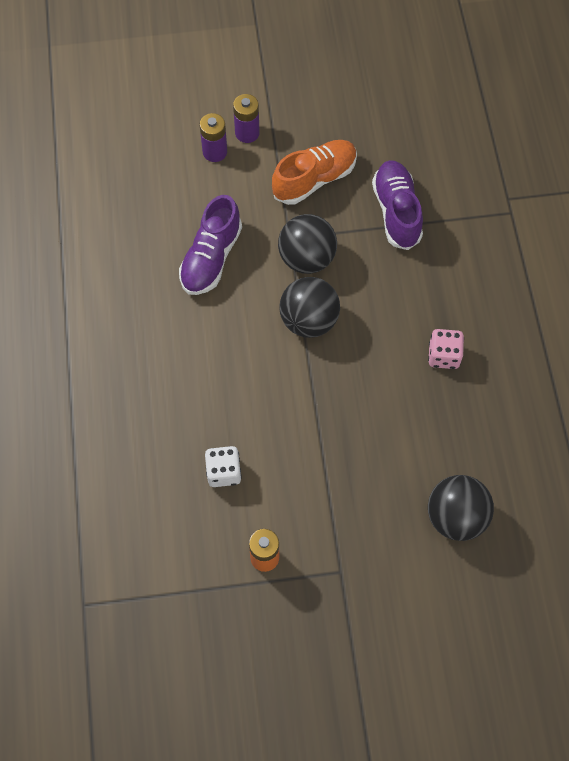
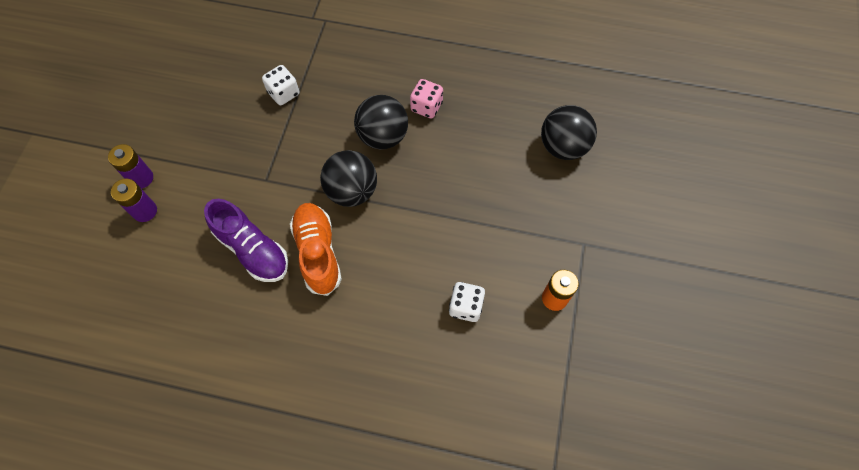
camera: 70 degrees left, 0 degrees up
(307, 258) = (292, 173): black ball -> black ball (383, 136)
(314, 179) = (220, 141): orange shoe -> orange shoe (318, 253)
(396, 212) = (284, 93): purple shoe -> white dice

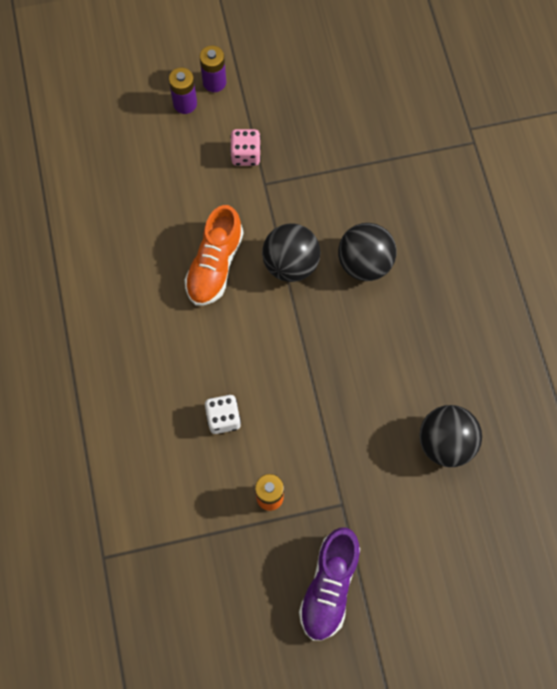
camera: 65 degrees right, 5 degrees up
(252, 250) = (191, 210): purple shoe -> purple shoe (329, 586)
(284, 93) = (365, 150): white dice -> none
(318, 253) = (215, 265): orange shoe -> orange shoe turned 150 degrees clockwise
(426, 107) = (421, 288): pink dice -> pink dice (246, 155)

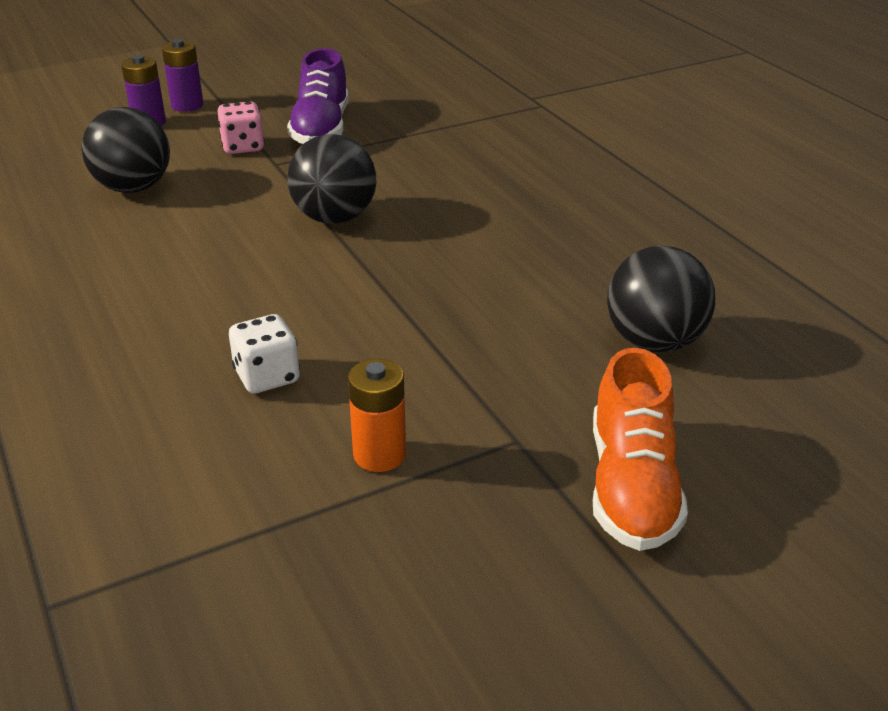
camera: 15 degrees left, 35 degrees down
(215, 265) = (218, 234): orange shoe -> orange shoe (631, 486)
(329, 586) = (541, 555): purple shoe -> purple shoe (321, 129)
(364, 263) = (443, 203): black ball -> black ball (133, 188)

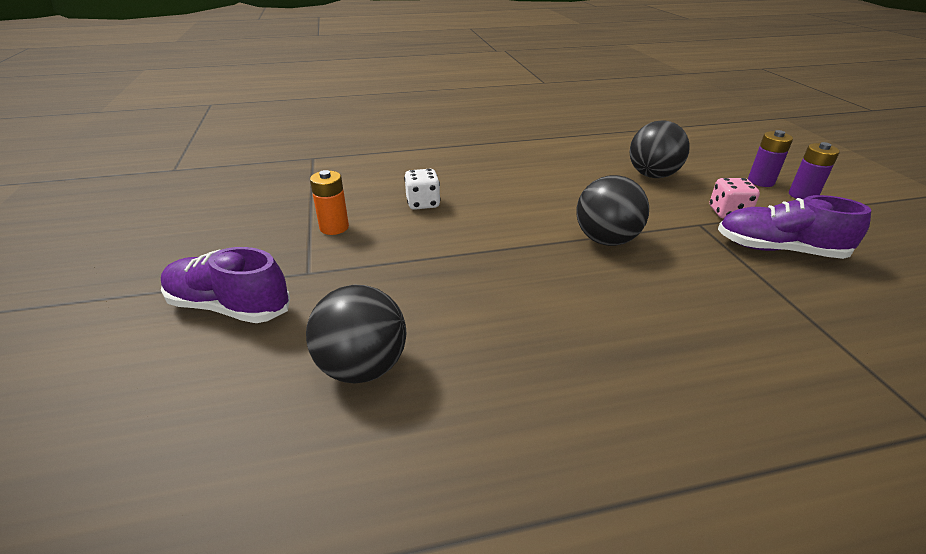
camera: 105 degrees right, 0 degrees up
(631, 486) = (229, 307): orange shoe -> purple shoe

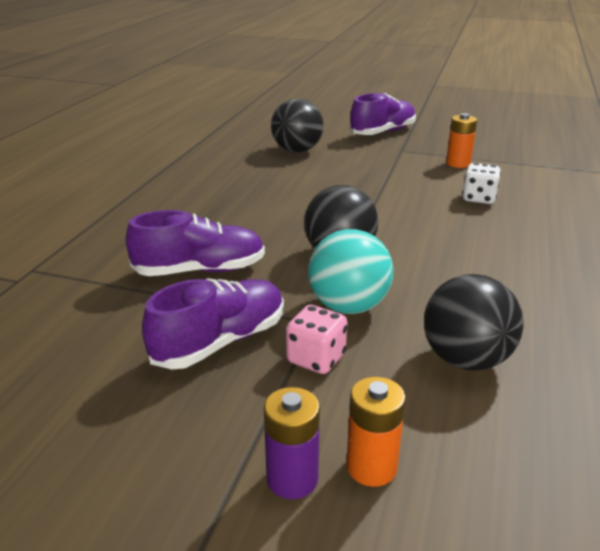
camera: 120 degrees right, 5 degrees down
(664, 217) = (348, 306): none -> turquoise ball
(735, 300) = (200, 270): none -> purple shoe
(760, 181) = (371, 467): purple battery -> orange battery

